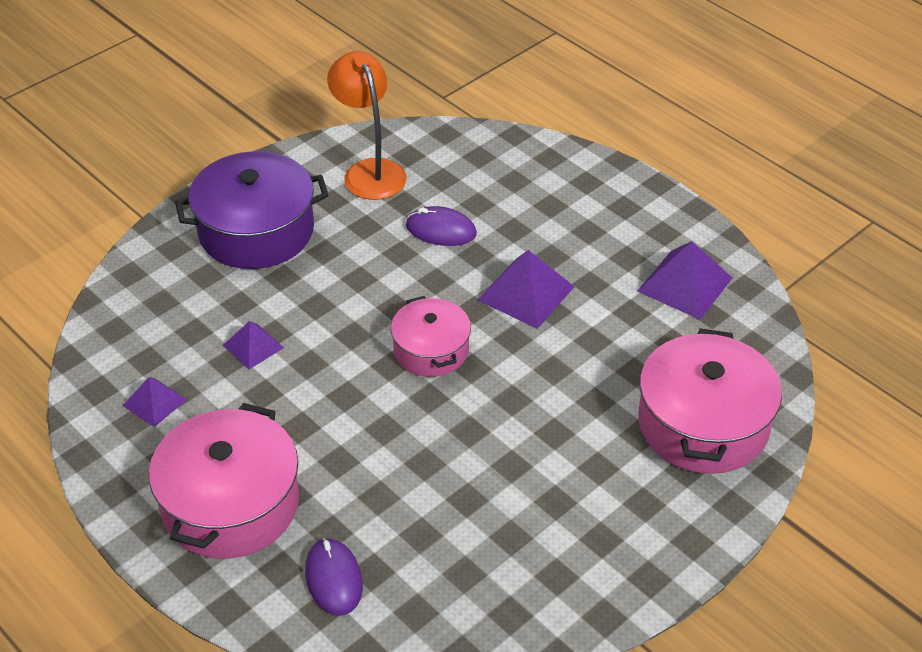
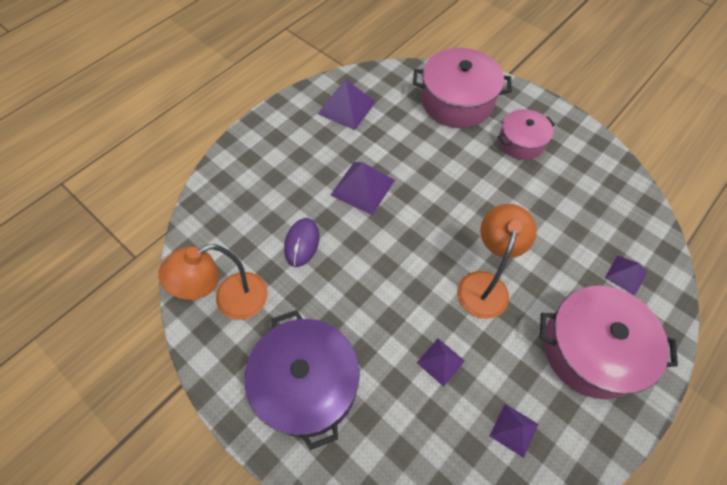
camera: 95 degrees left, 15 degrees up
(334, 579) = (625, 275): purple mouse -> purple pyramid
(349, 405) = (484, 284): none -> orange lamp
(431, 350) = (424, 239): pink pot -> pink pot (521, 142)

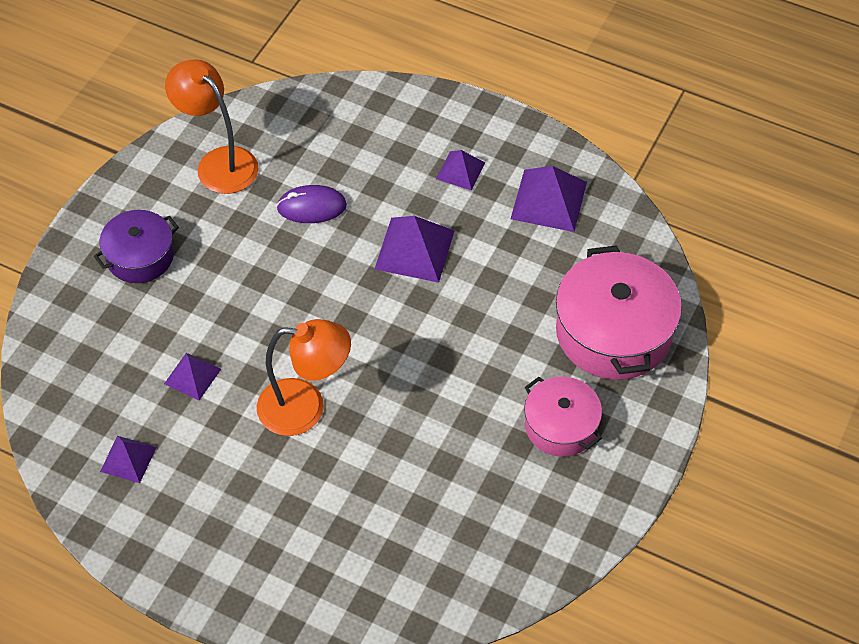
camera: 75 degrees right, 5 degrees down
(307, 384) = (140, 256): purple pot -> purple pot, size x0.60
(591, 350) = (243, 534): pink pot -> none
(625, 275) = (364, 573): purple pyramid -> purple pyramid (460, 170)

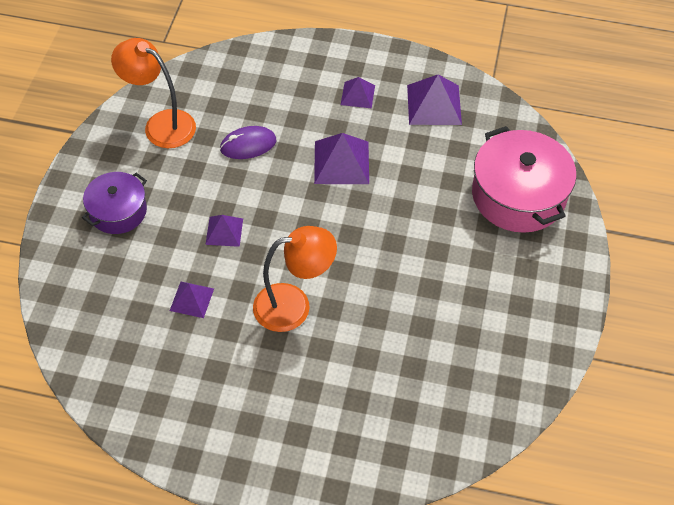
camera: 15 degrees left, 0 degrees up
(128, 459) = (158, 379): purple pyramid -> purple pyramid (224, 231)
(561, 426) = (503, 276): pink pot -> none

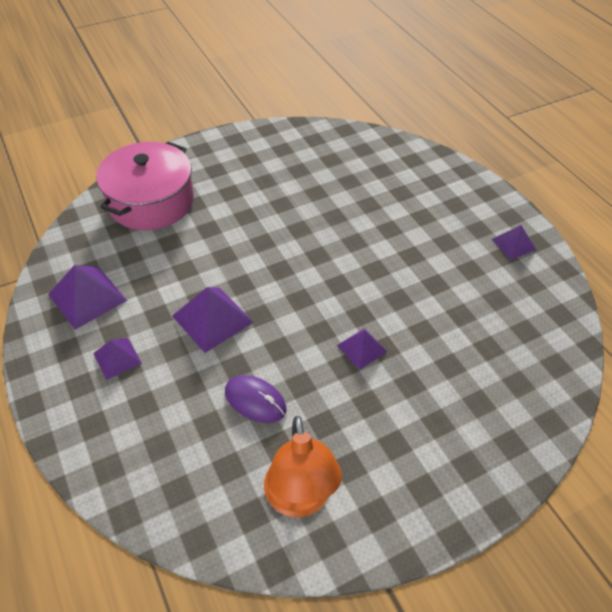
camera: 130 degrees left, 5 degrees down
(118, 211) = (429, 445): purple pot -> none
(192, 299) = (440, 323): purple pyramid -> purple pyramid (513, 244)
(294, 305) = (375, 262): orange lamp -> none

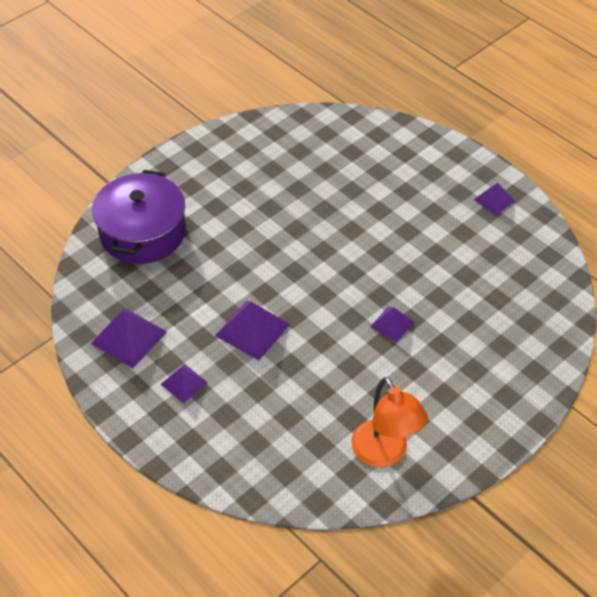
camera: 15 degrees left, 0 degrees up
(151, 201) = (143, 232): pink pot -> purple pot
(255, 400) = (319, 388): purple mouse -> none

